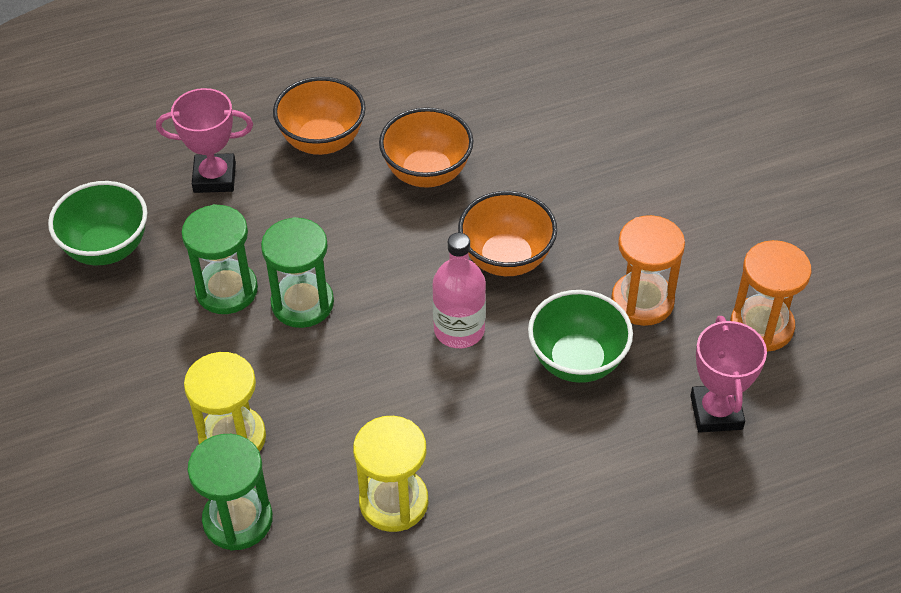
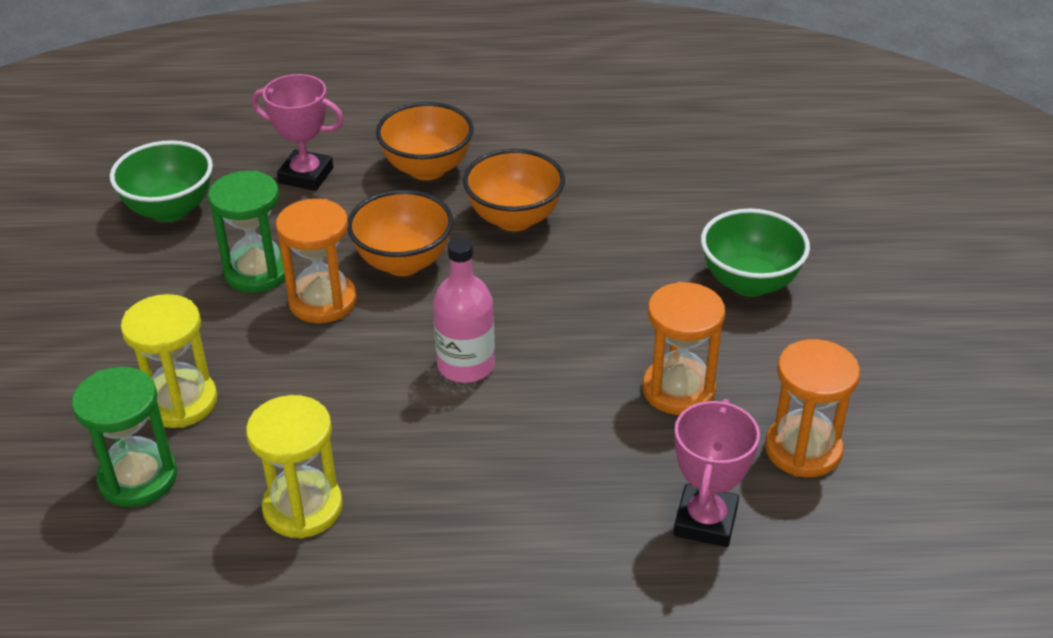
camera: 20 degrees right, 10 degrees down
(302, 303) = (322, 301): green hourglass -> orange hourglass
(506, 259) = (552, 313): orange bowl -> orange bowl (403, 262)
(577, 361) = (575, 428): green bowl -> green bowl (749, 283)

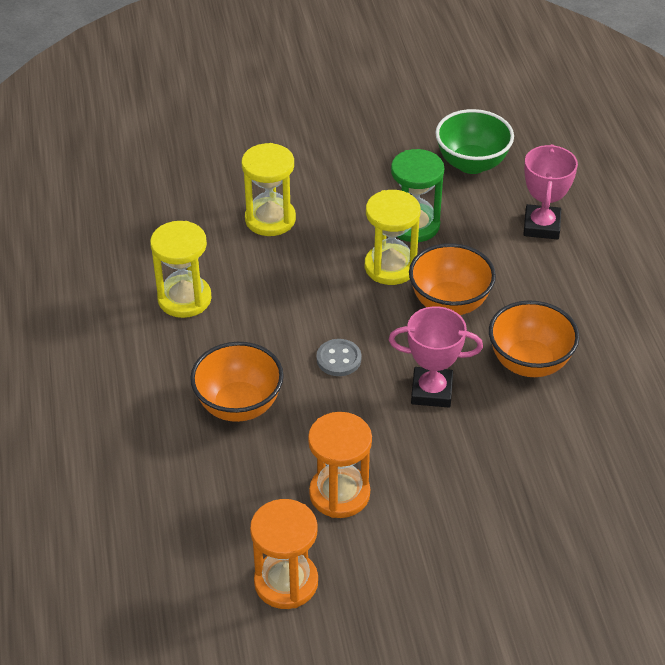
camera: 80 degrees right, 5 degrees up
(138, 478) = (199, 217): green hourglass -> none
(322, 301) = (390, 267): orange hourglass -> yellow hourglass
(427, 169) = (579, 296): orange bowl -> orange bowl (239, 405)
(466, 365) = (338, 359): pink bottle -> grey button
(705, 521) = (200, 520): pink trophy -> pink trophy (431, 391)
(749, 283) = (491, 536): green bowl -> none

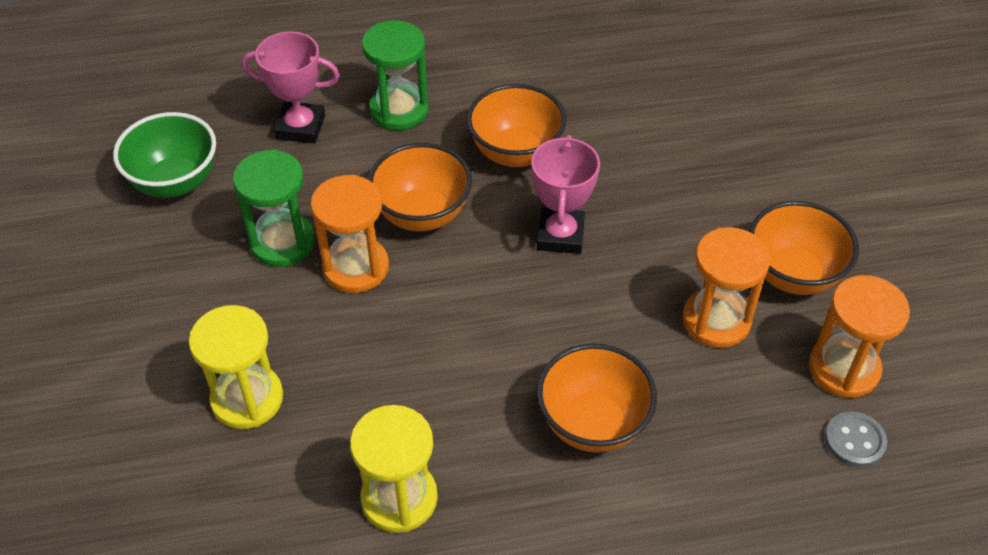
camera: 90 degrees left, 5 degrees up
(338, 359) = (512, 320): grey button -> grey button (854, 441)
(390, 267) = (356, 267): yellow hourglass -> orange hourglass
(393, 557) = (792, 275): none -> orange bowl
(572, 285) = (399, 110): none -> green hourglass

